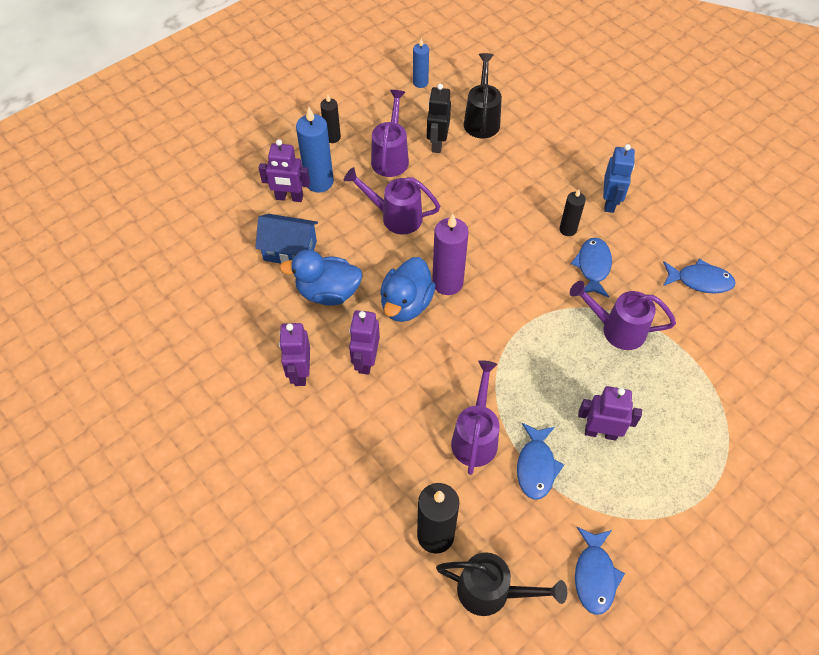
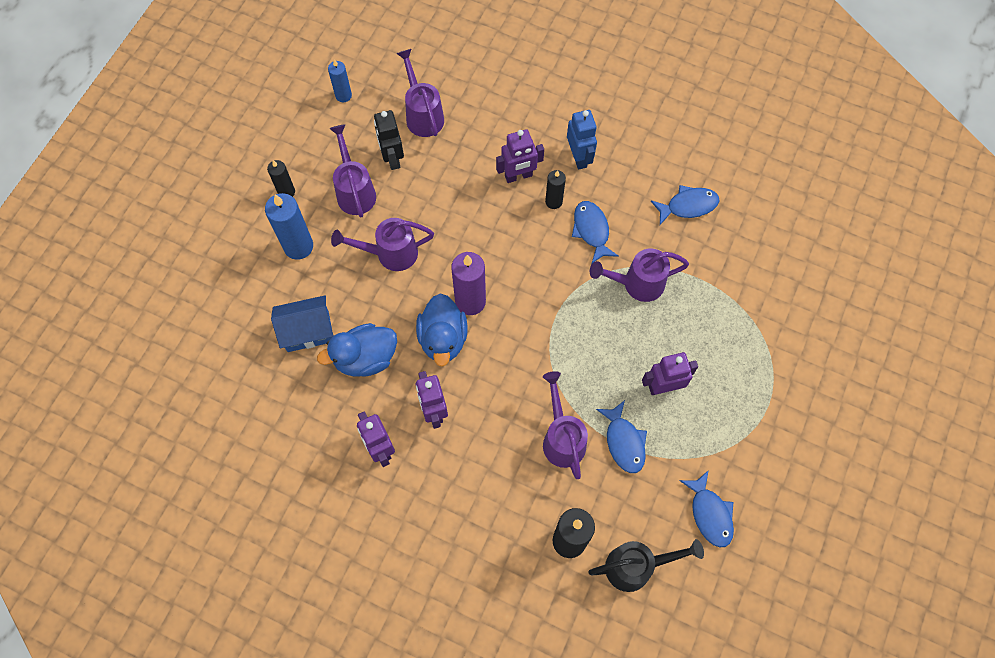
camera: 25 degrees left, 10 degrees up
(289, 198) = (278, 275): purple robot -> purple robot (518, 176)
(482, 120) = (423, 115): black watering can -> purple watering can

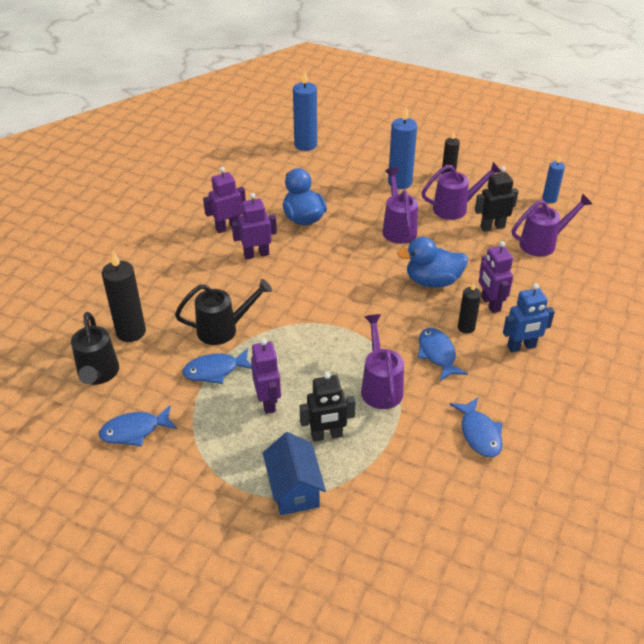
camera: 90 degrees right, 25 degrees down
(199, 358) = (305, 145): none -> blue candle
(308, 331) = (327, 190): blue house -> blue house (294, 489)
(443, 339) = (320, 258): blue duck -> blue duck (432, 281)
(470, 301) = (355, 274): purple candle -> none
(562, 438) = (223, 329): purple watering can -> black watering can
(591, 230) = (437, 354): blue fish -> blue fish turned 90 degrees counterclockwise
(701, 332) = (326, 436): none -> black robot

